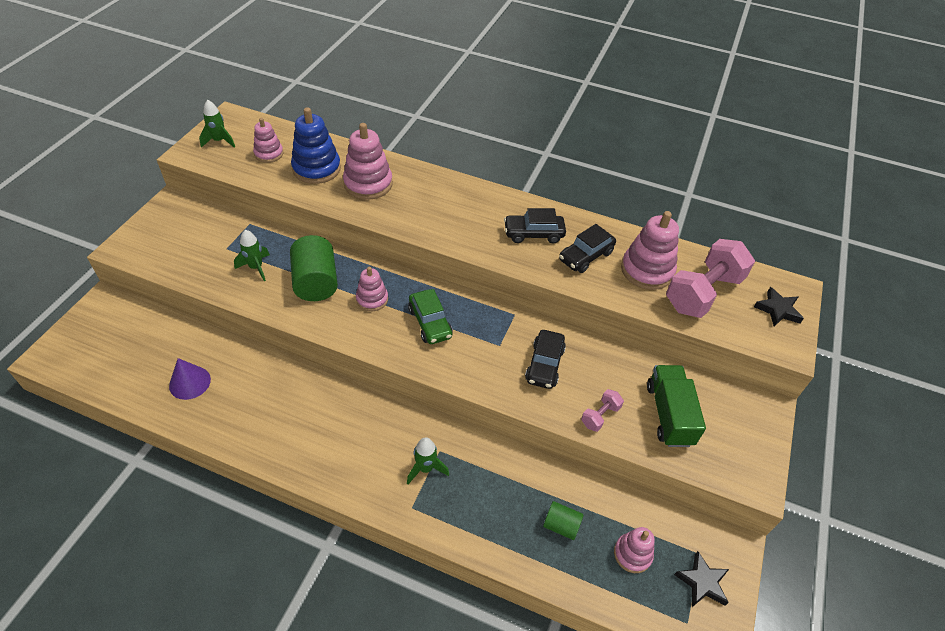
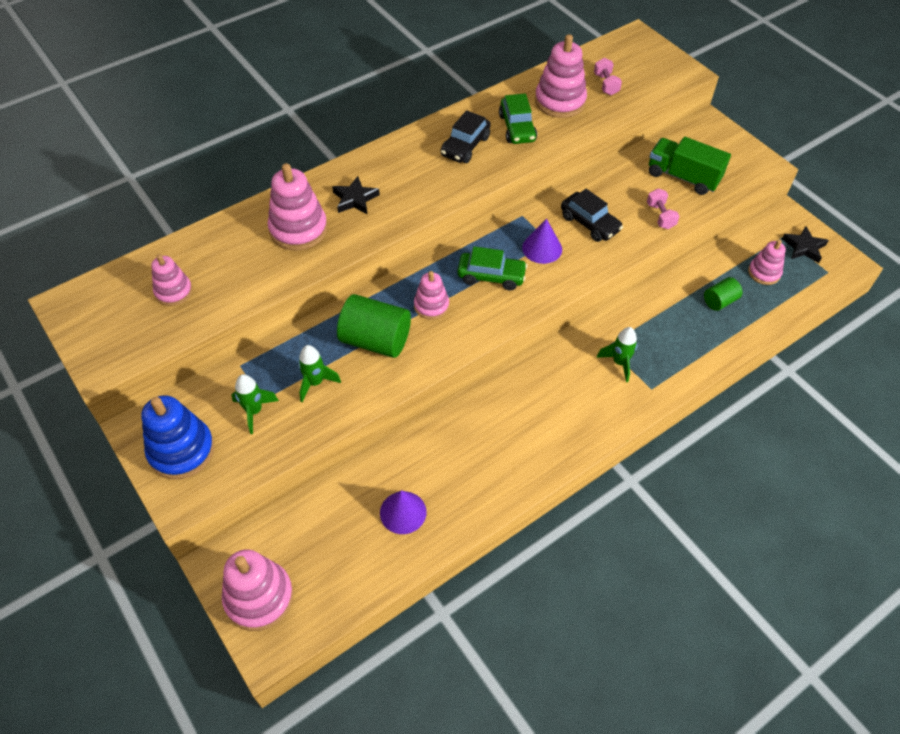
camera: 55 degrees left, 5 degrees up
(85, 334) = (259, 597): none -> pink stacking toy
(219, 141) = (107, 328): green rocket -> green rocket (254, 411)
(316, 169) = (237, 260): blue stacking toy -> blue stacking toy (181, 450)
(487, 343) = (542, 248): none -> purple cone
(585, 256) = (517, 128): black car -> green car
(703, 293) = (606, 84): pink dumbbell -> pink dumbbell, size x0.45
(777, 310) = (649, 56): black star -> black star (355, 199)

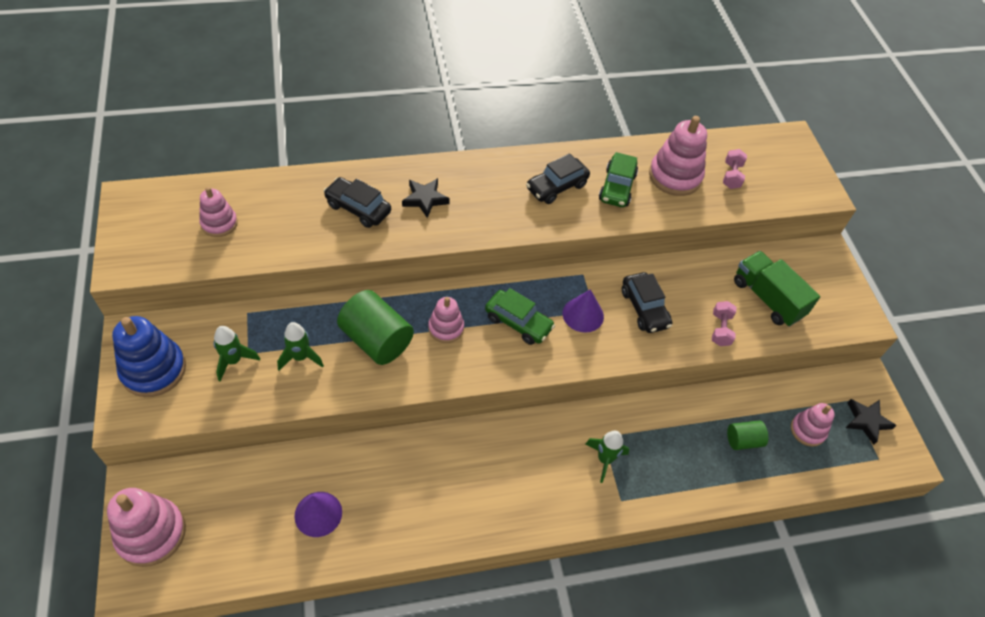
camera: 20 degrees right, 0 degrees up
(298, 229) = (358, 208): pink stacking toy -> black car

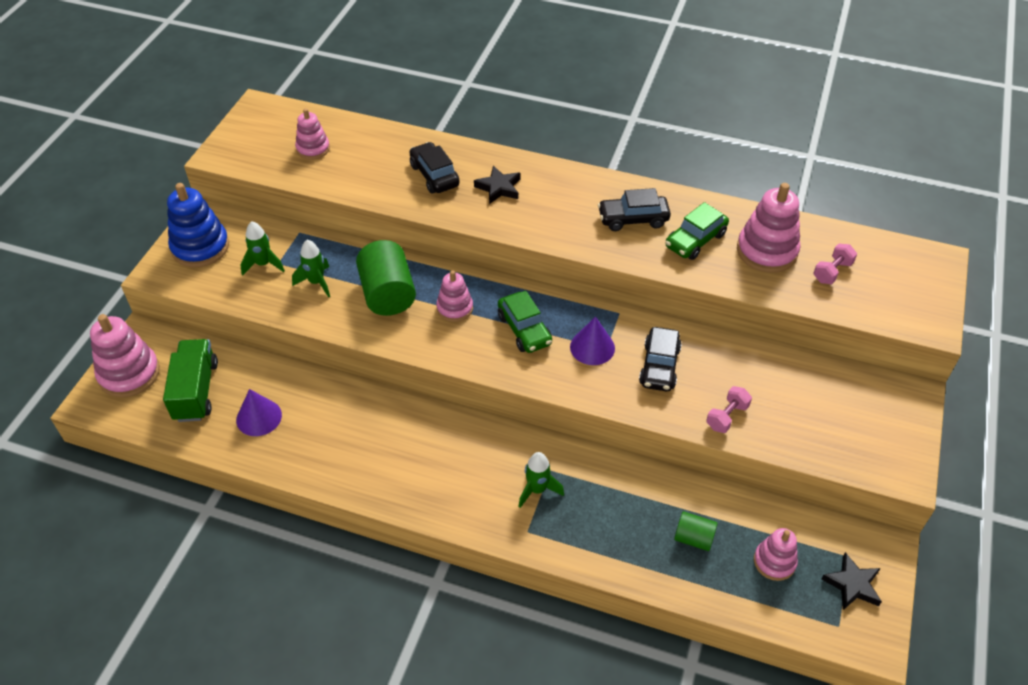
camera: 35 degrees right, 5 degrees down
(767, 298) = (803, 409): green truck -> green truck (196, 391)

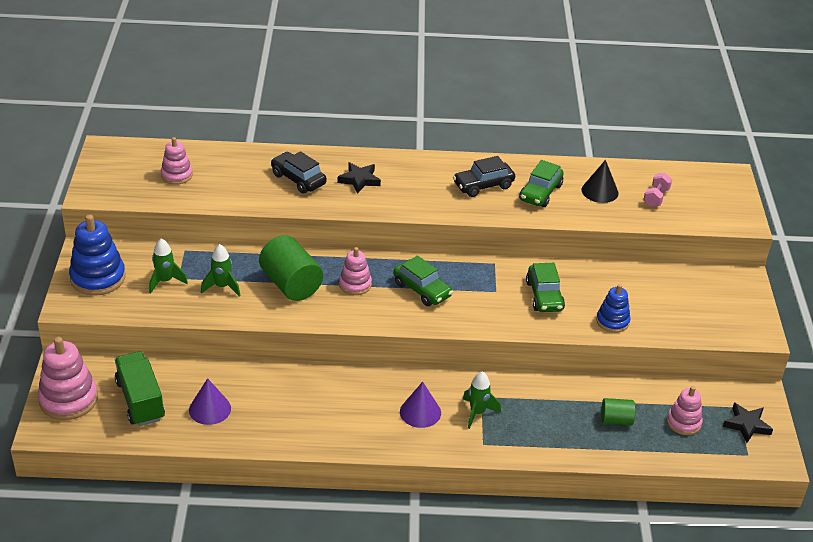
camera: 20 degrees left, 10 degrees down
(592, 347) = (484, 292): purple cone -> purple cone (420, 412)
(659, 366) = (544, 296): black car -> green car
(727, 417) = (612, 321): pink dumbbell -> blue stacking toy
(766, 251) = (600, 191): pink stacking toy -> black cone

